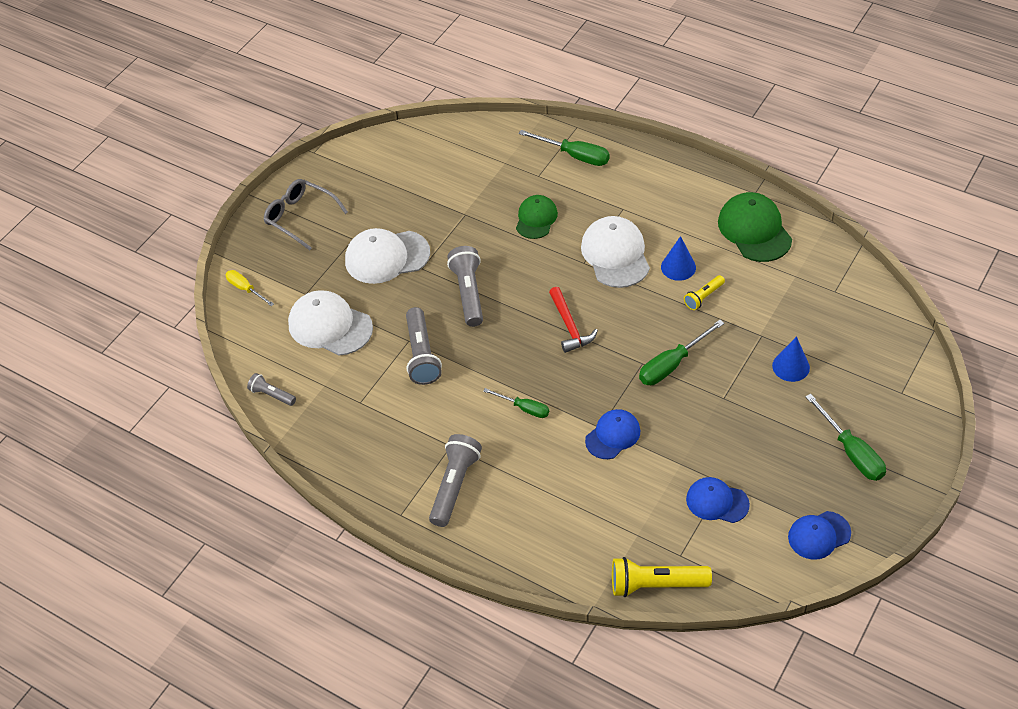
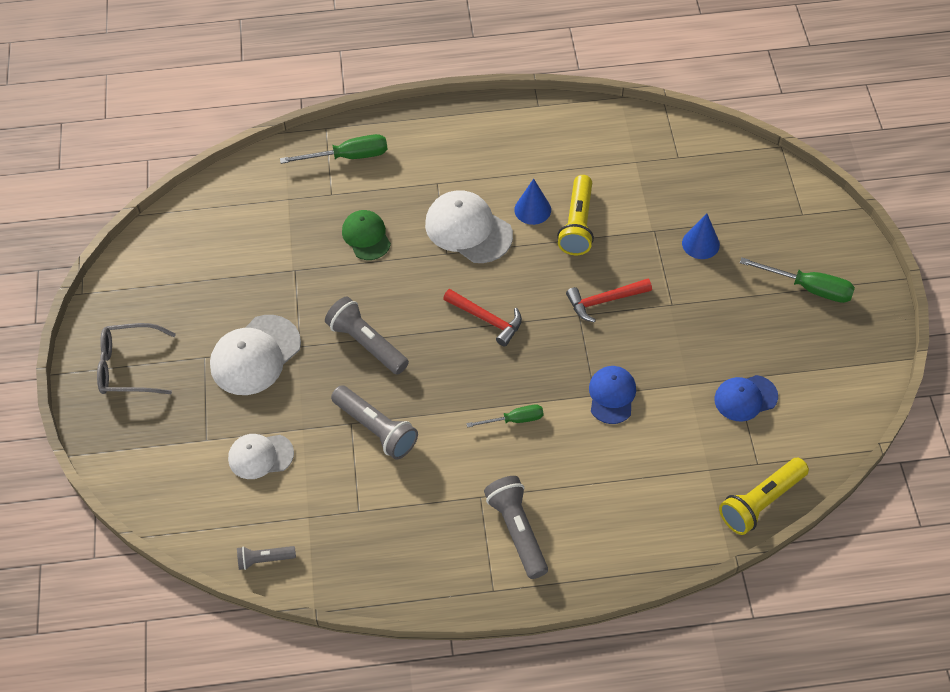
camera: 40 degrees left, 5 degrees up
(245, 289) = (138, 472): yellow screwdriver -> none
(330, 326) = (260, 456): white cap -> white cap, size x0.64
(672, 364) = (604, 301): green screwdriver -> red hammer
(703, 297) = (577, 224): yellow flashlight -> yellow flashlight, size x1.77
(754, 230) = (567, 139): green cap -> none
(819, 535) = (845, 374): blue cap -> none

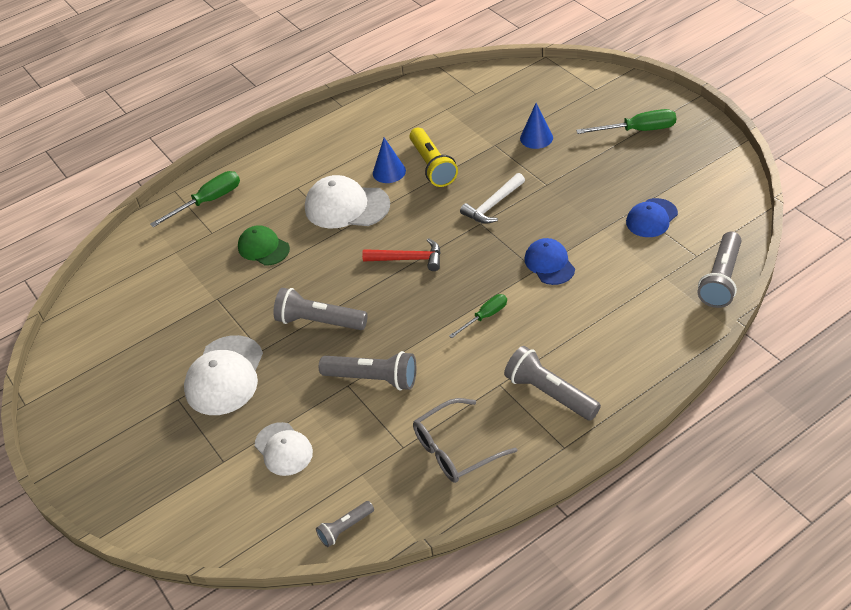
camera: 25 degrees left, 10 degrees down
(129, 367) = (110, 440): grey glasses -> grey glasses (456, 449)
(260, 456) = (283, 449): white cap -> white cap turned 90 degrees counterclockwise
(604, 301) = (493, 205): red hammer -> white hammer
(761, 502) = (721, 279): yellow flashlight -> grey flashlight

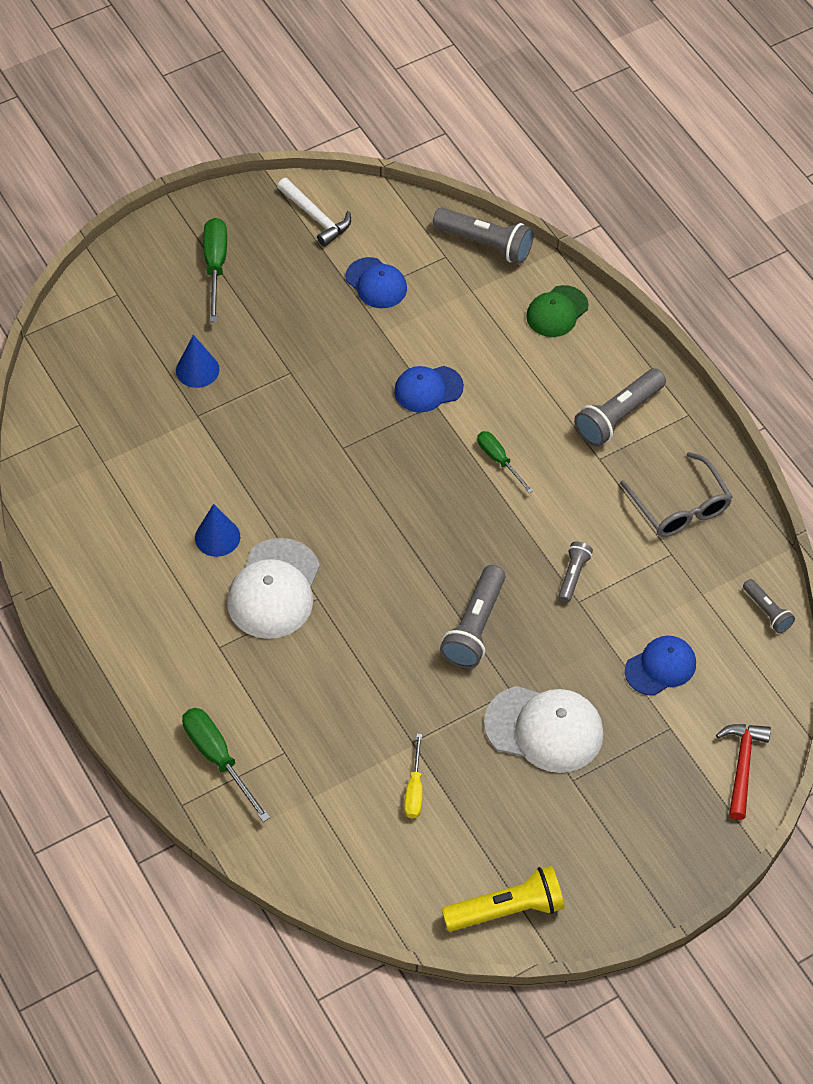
camera: 90 degrees left, 10 degrees up
(176, 305) = (414, 789): none -> yellow screwdriver
(263, 248) = (330, 688): green cap -> green cap (557, 311)
(283, 449) = (660, 667): white cap -> blue cap
(373, 379) = (573, 576): grey flashlight -> grey flashlight, size x0.57
(408, 259) = (388, 527): red hammer -> red hammer (742, 766)
(432, 166) = (220, 487): yellow flashlight -> yellow flashlight (507, 909)
(493, 205) = (313, 431): white hammer -> white hammer (316, 217)

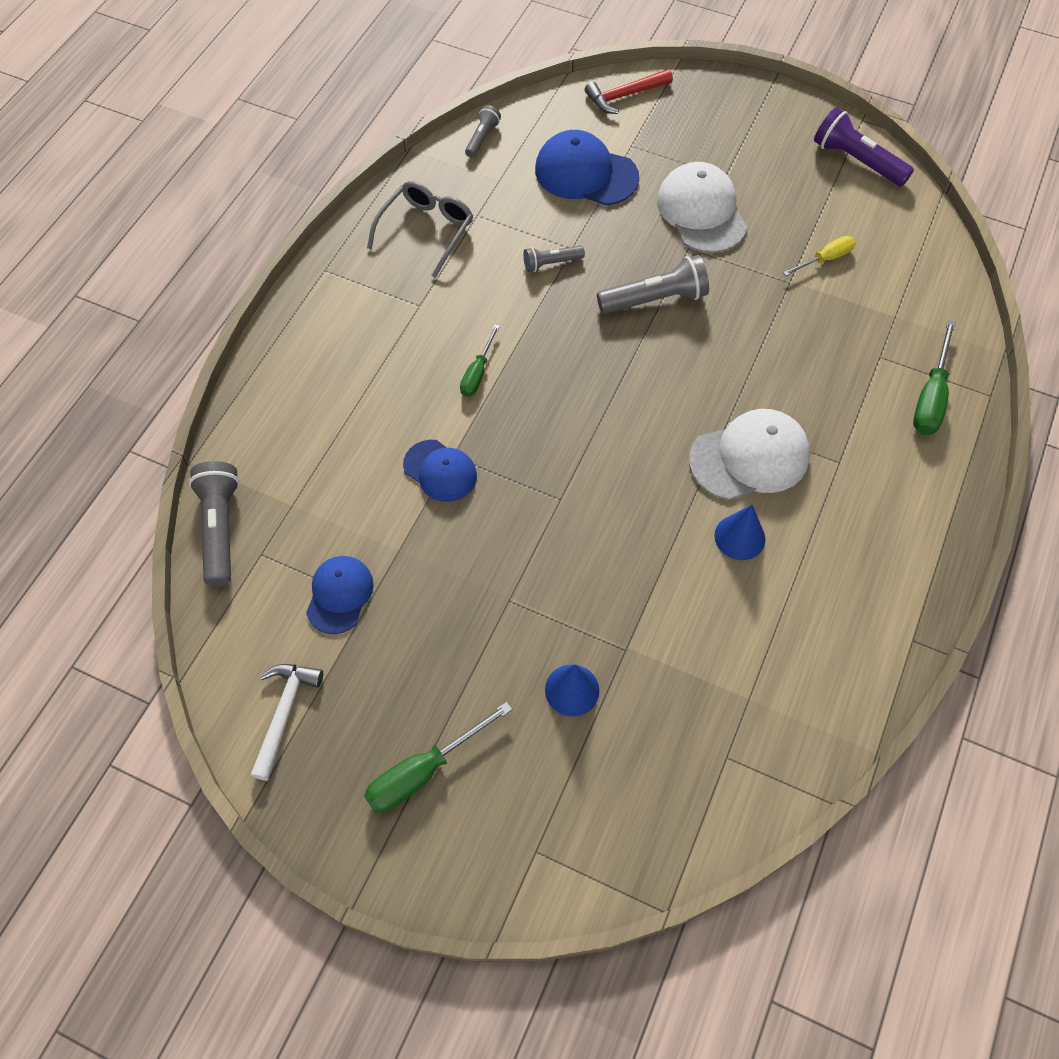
camera: 125 degrees left, 5 degrees up
(507, 909) = (856, 160): yellow flashlight -> purple flashlight
(557, 311) = (271, 421): green cap -> none
(618, 416) = (363, 315): grey flashlight -> none
(660, 667) = (586, 173): blue cap -> blue cap, size x1.57

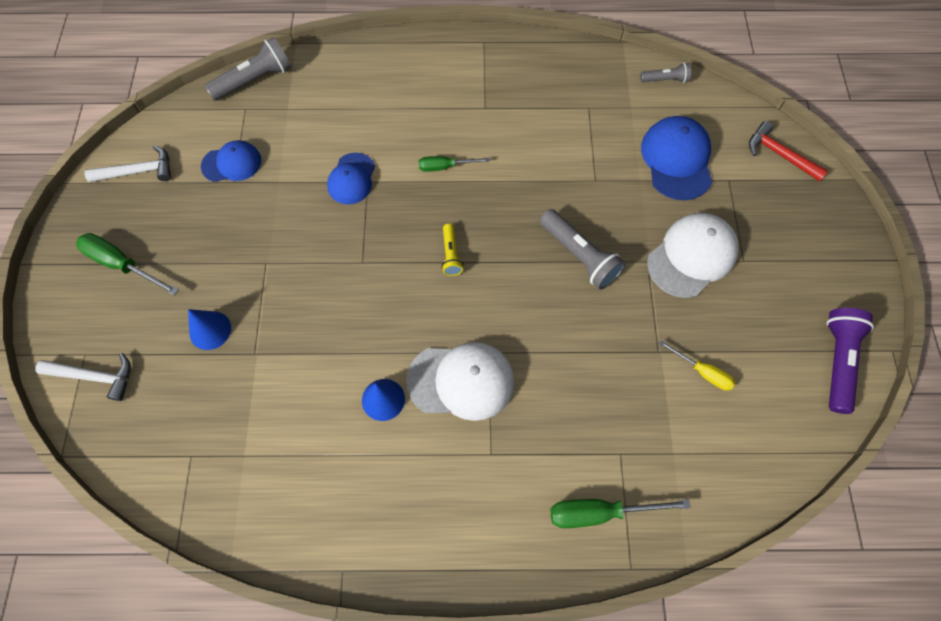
camera: 65 degrees right, 5 degrees up
(426, 231) = (554, 83): grey glasses -> none
(551, 263) = (572, 172): grey flashlight -> none
(574, 845) = (95, 376): none -> white hammer
(595, 410) = (451, 255): none -> yellow flashlight
(749, 457) = (461, 381): white cap -> white cap turned 45 degrees counterclockwise

